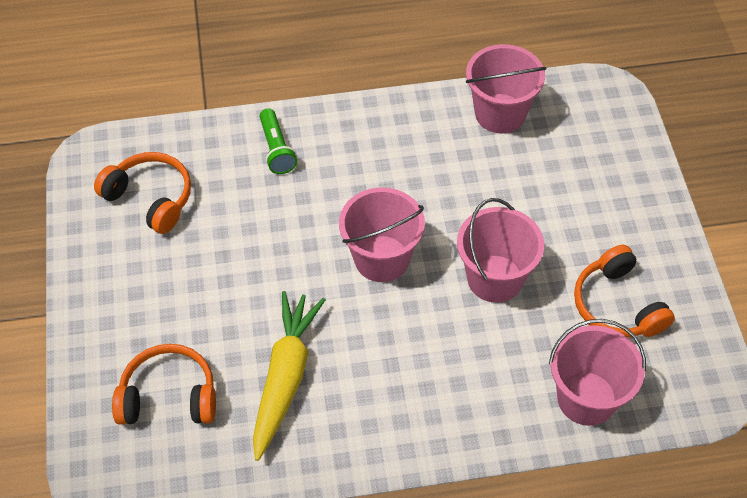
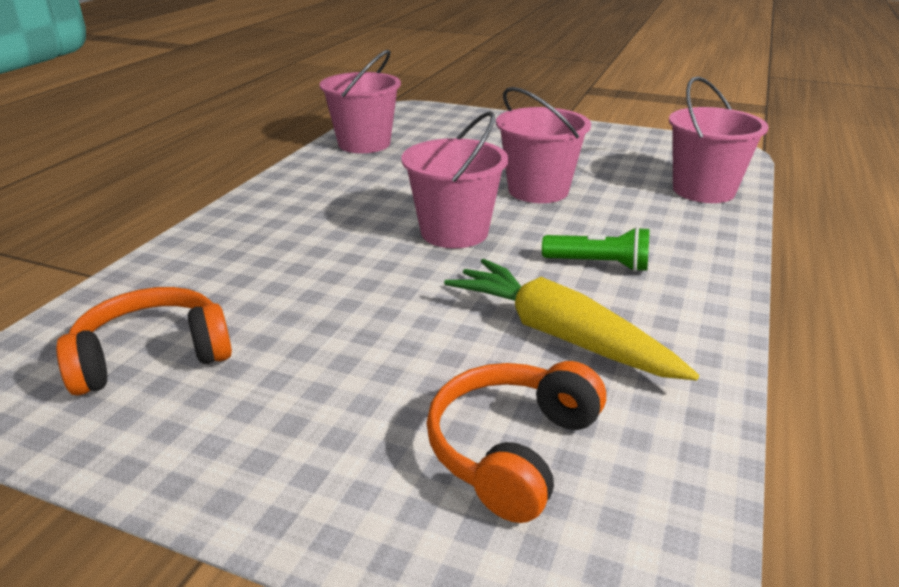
camera: 60 degrees left, 25 degrees down
(277, 149) = (230, 246): green flashlight -> green flashlight (599, 264)
(617, 305) = (614, 156): orange headphones -> none

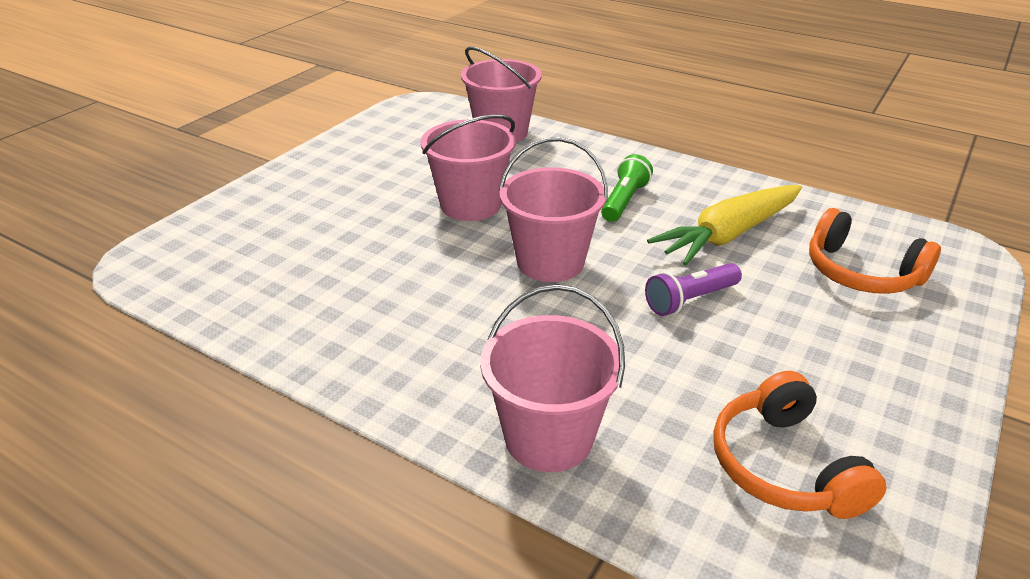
camera: 80 degrees left, 5 degrees up
(364, 144) = (263, 305): pink bucket -> pink bucket (548, 437)
(408, 307) = (690, 300): none -> purple flashlight

